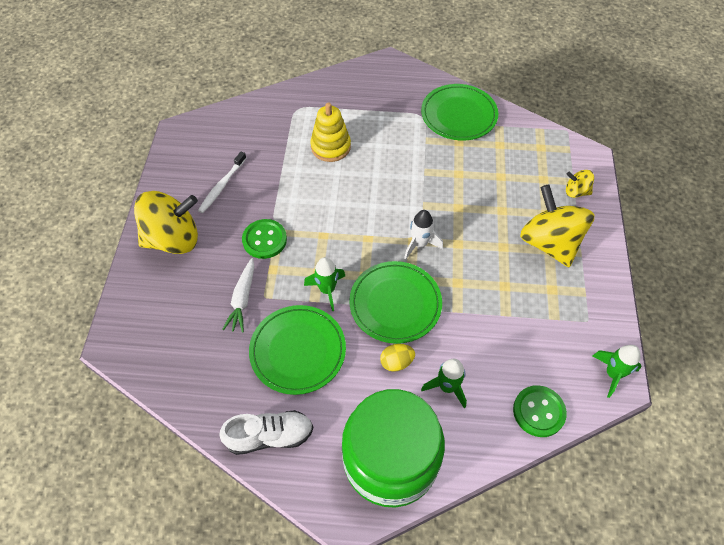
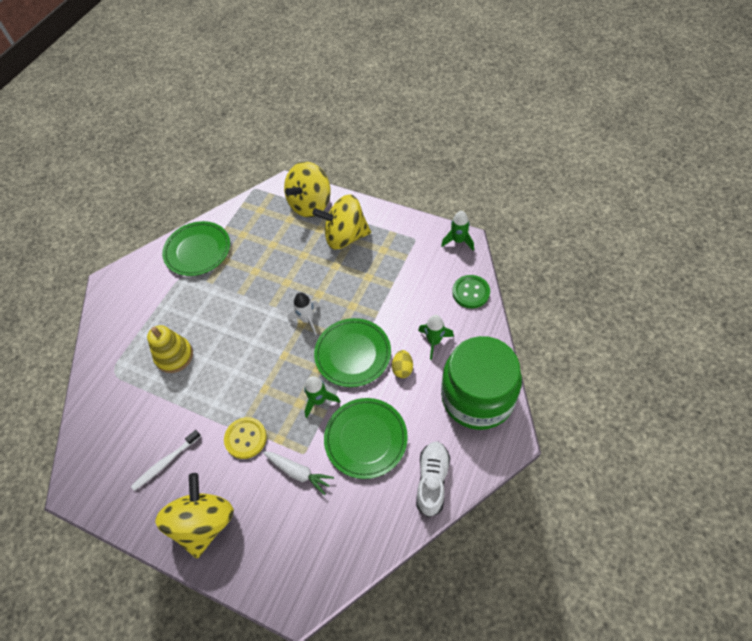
camera: 65 degrees left, 0 degrees up
(222, 186) = (166, 462): white toothbrush -> white toothbrush turned 90 degrees clockwise
(264, 240) = (246, 438): green button -> yellow button
(576, 192) = (310, 204): yellow spinning top -> yellow spinning top, size x2.12

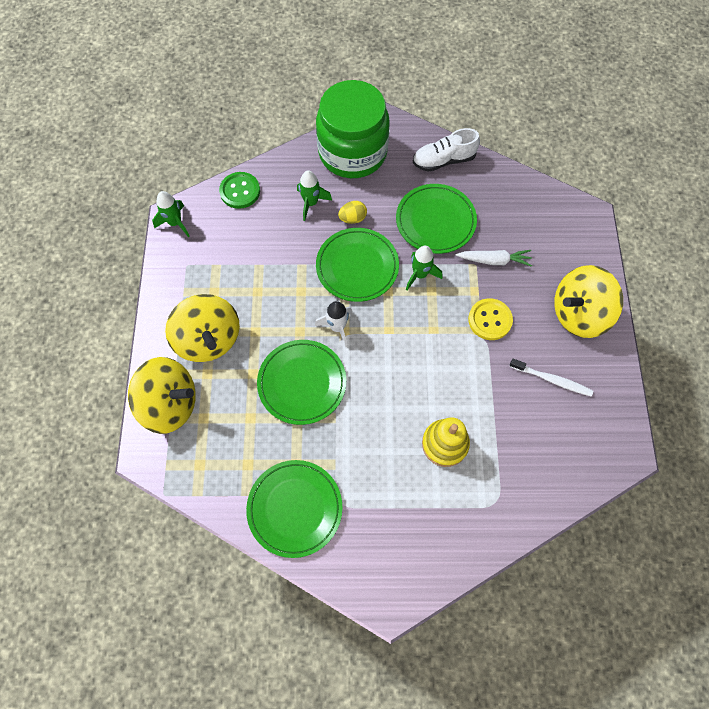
camera: 120 degrees left, 10 degrees up
(278, 282) = (302, 383): none -> green plate
(298, 472) = (494, 260): white carrot -> white carrot turned 90 degrees clockwise

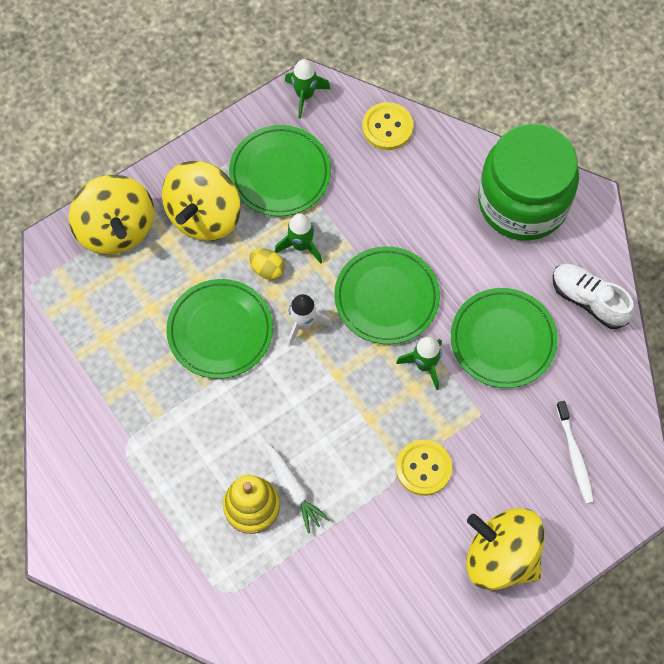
camera: 55 degrees right, 0 degrees up
(240, 191) = (387, 127): green button -> yellow button
(295, 508) = (92, 408): green plate -> green plate (280, 173)
(311, 203) = (427, 203): green rocket -> green rocket (301, 245)
(353, 218) = (440, 256): yellow egg -> yellow egg (267, 269)
(494, 260) = (500, 430): white carrot -> white carrot (293, 490)
(551, 379) = (399, 572): white toothbrush -> white toothbrush (575, 455)

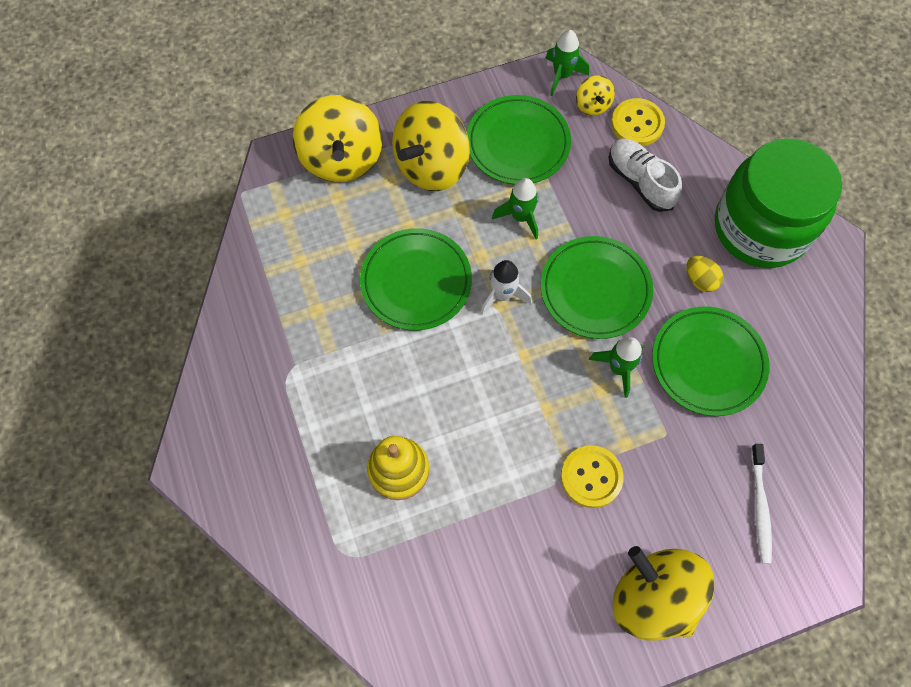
camera: 15 degrees right, 0 degrees up
(267, 269) = (480, 232): yellow egg -> yellow egg (700, 280)
(293, 490) = (447, 464): white carrot -> none
(341, 118) = (592, 105): none -> yellow spinning top
(588, 300) = (810, 344): white shoe -> white shoe (640, 181)

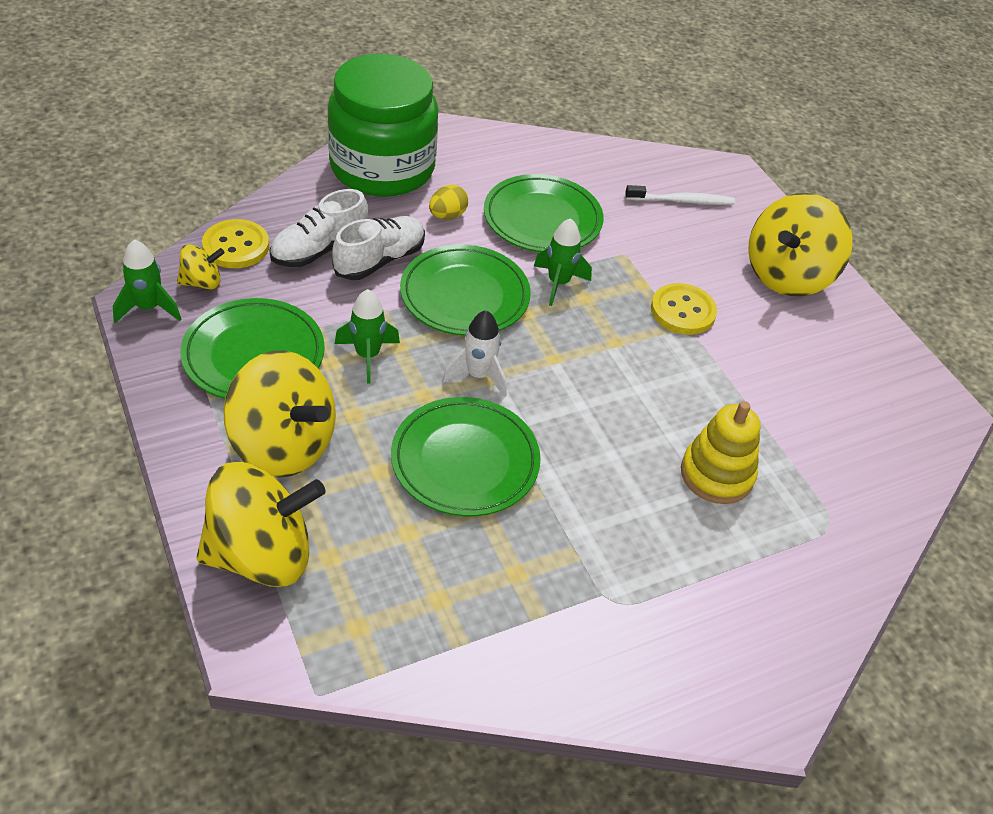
camera: 100 degrees left, 20 degrees down
(632, 225) = (380, 260): none -> white shoe

